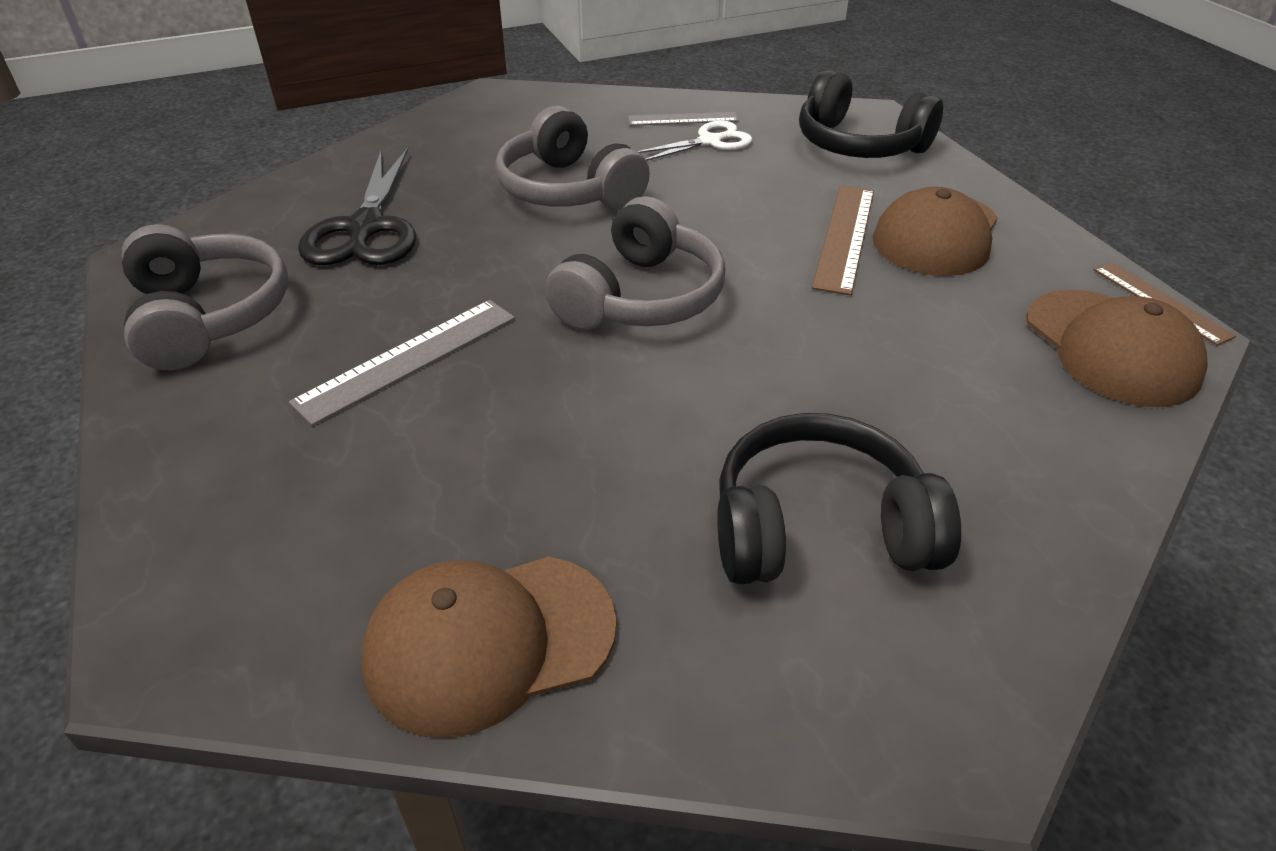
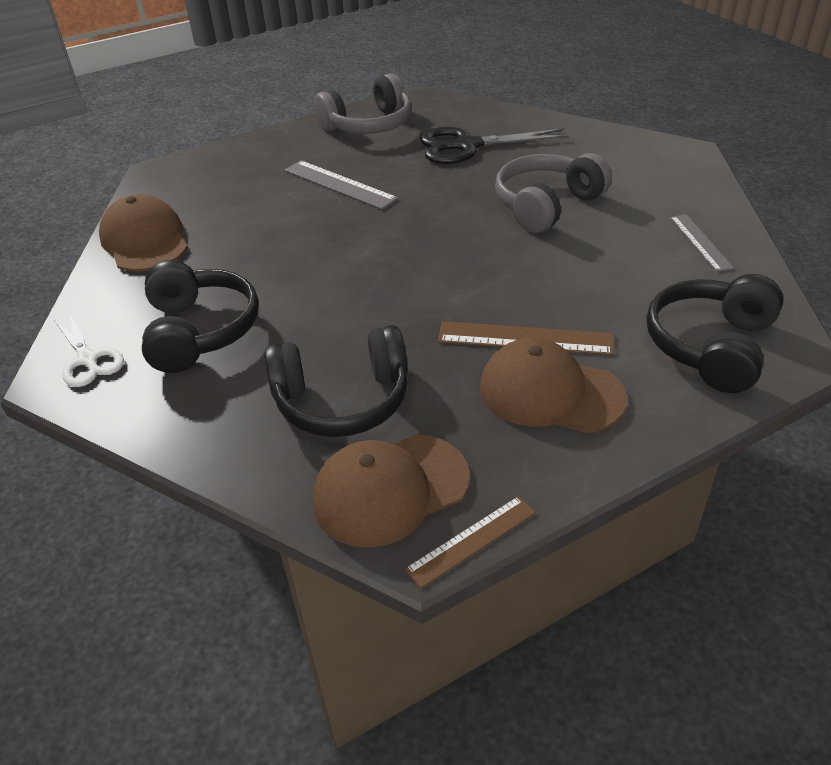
camera: 85 degrees right, 0 degrees up
(640, 297) = (414, 250): grey headphones -> none
(710, 141) = (664, 259): white scissors -> white scissors (88, 360)
(969, 376) = (342, 400): none -> black headphones

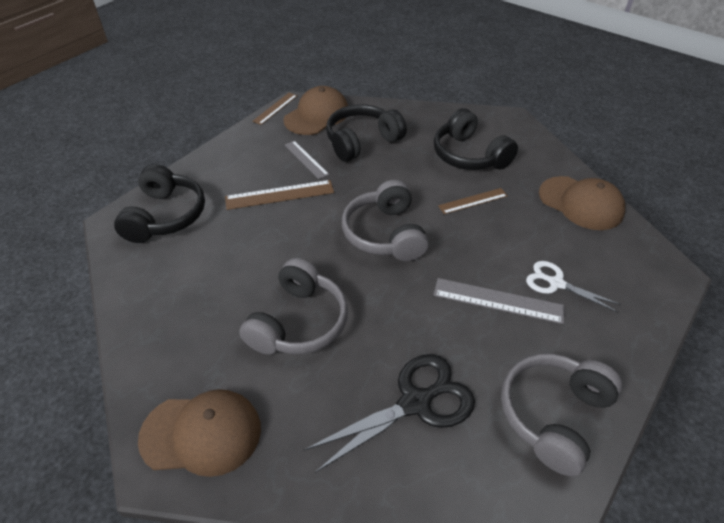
camera: 155 degrees right, 5 degrees up
(88, 360) = (508, 129): white scissors -> white scissors (556, 283)
(265, 270) = (473, 201): none -> brown ruler
(406, 259) = (385, 234): none -> grey headphones
(550, 392) = (257, 169): brown cap -> brown cap (201, 433)
(700, 242) = (161, 309): grey ruler -> grey ruler (306, 159)

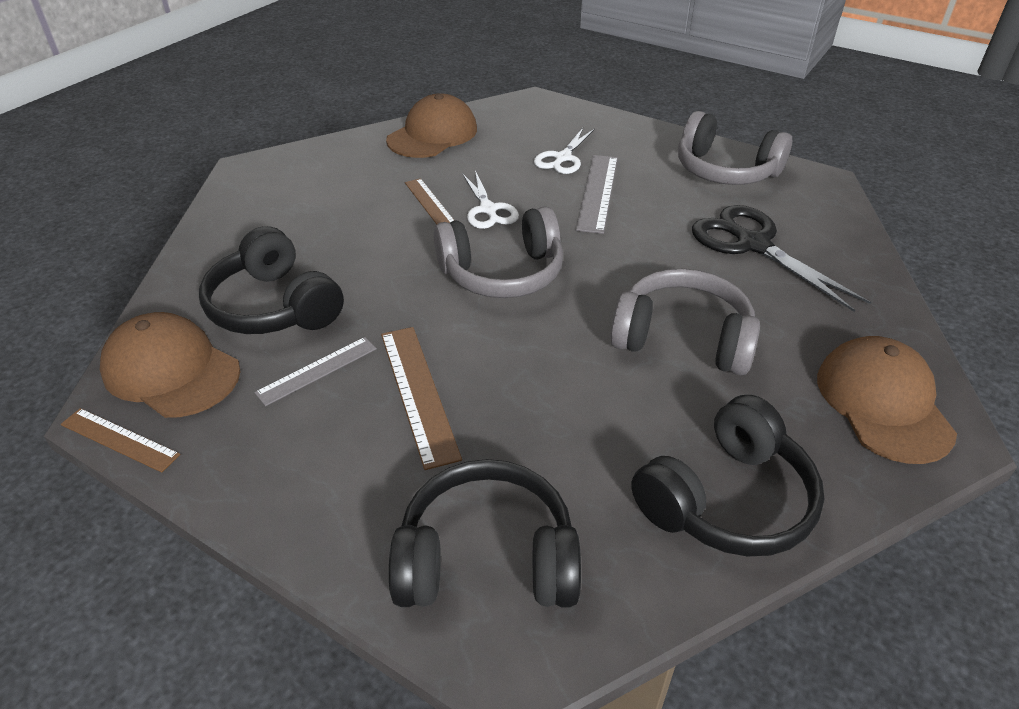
camera: 95 degrees left, 5 degrees down
(466, 231) = (488, 210): none -> white scissors
(469, 155) = (330, 204): black headphones -> black headphones (726, 499)

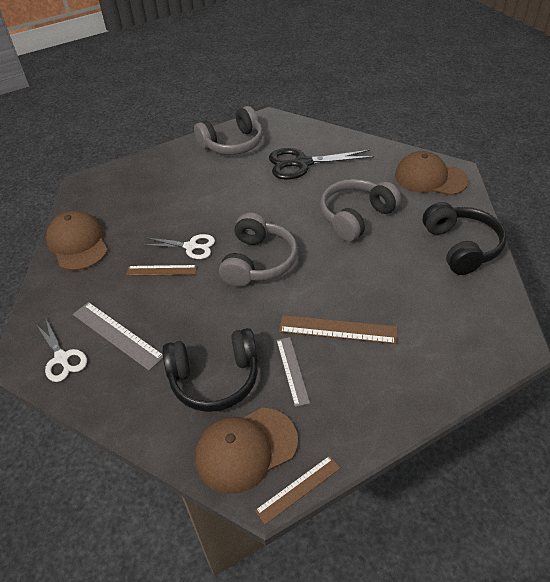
camera: 60 degrees left, 5 degrees up
(487, 558) = (461, 337): black headphones -> none
(563, 158) = (164, 196): white scissors -> white scissors (62, 358)
(598, 192) = (212, 196): grey ruler -> grey ruler (117, 334)

